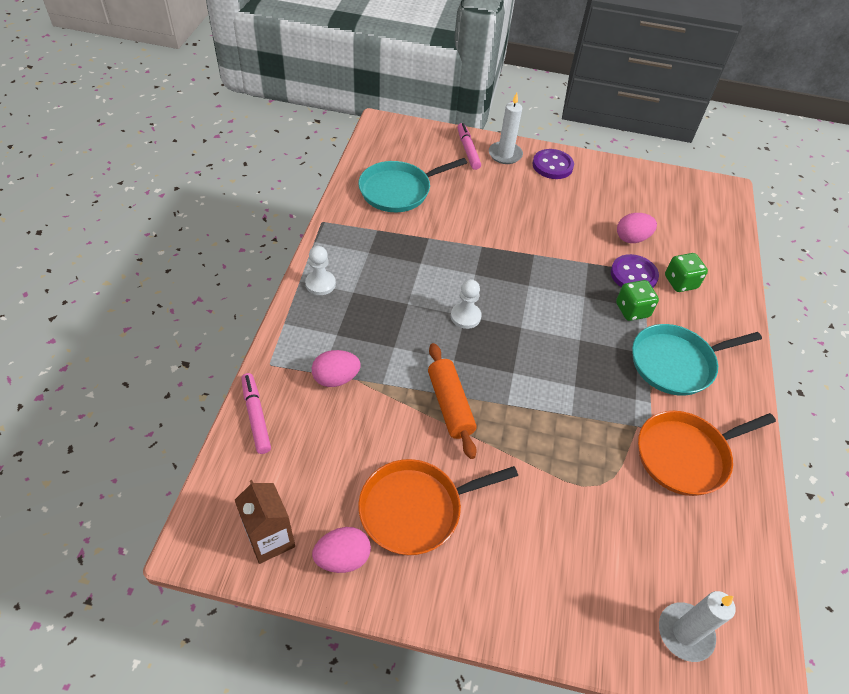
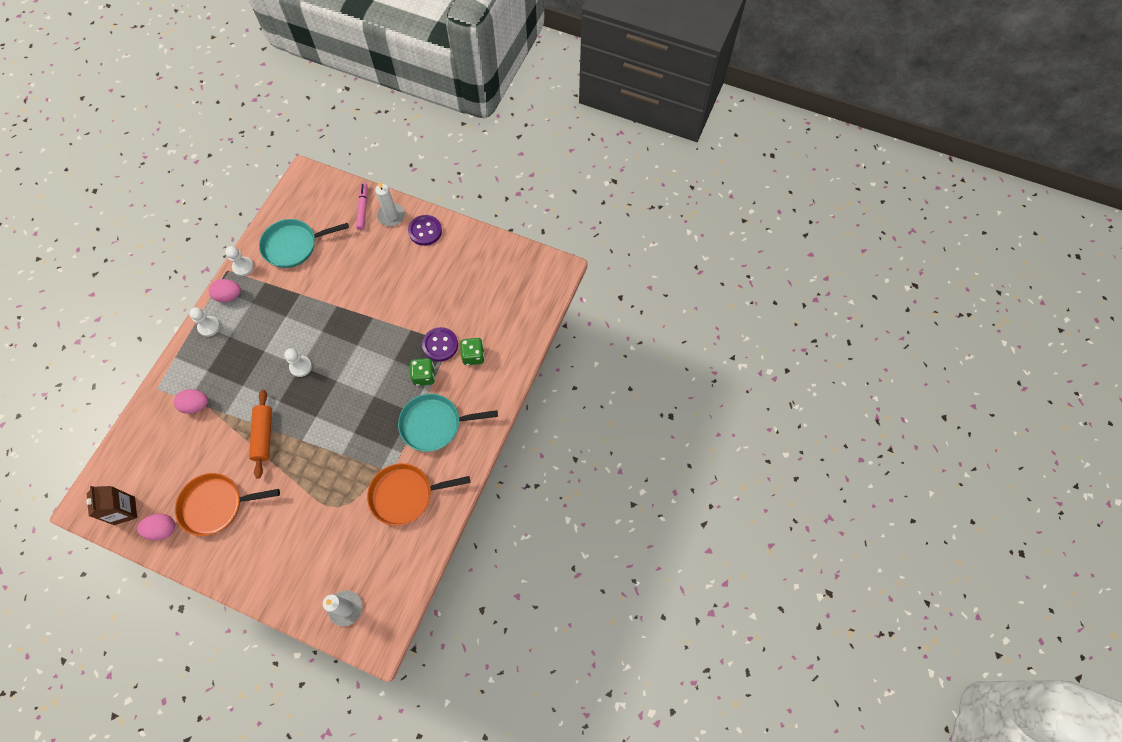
camera: 15 degrees right, 15 degrees up
(256, 416) = (138, 427): pink marker -> none
(342, 216) = (243, 267): none -> white pawn
(632, 238) = (455, 311): pink egg -> pink egg (229, 296)

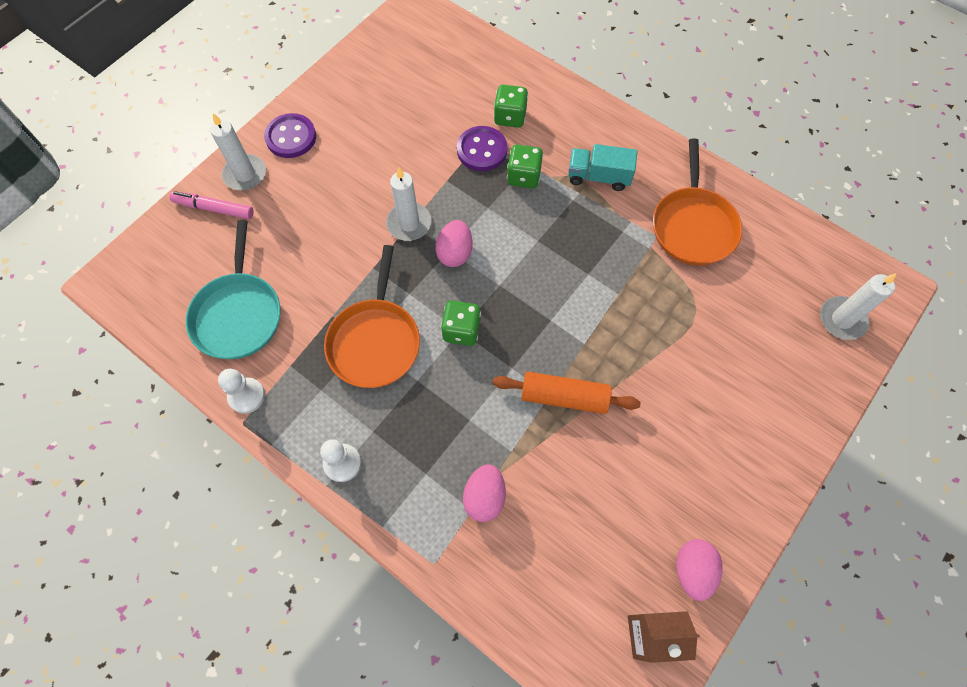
camera: 75 degrees left, 0 degrees up
(215, 505) = (665, 481): orange pan -> orange pan (375, 342)
(229, 296) = (294, 424): pink egg -> pink egg (455, 253)
(301, 366) = (461, 330): white pawn -> green dice
(372, 317) = (409, 223): none -> white candle
(434, 424) = (598, 177): turquoise pan -> turquoise truck

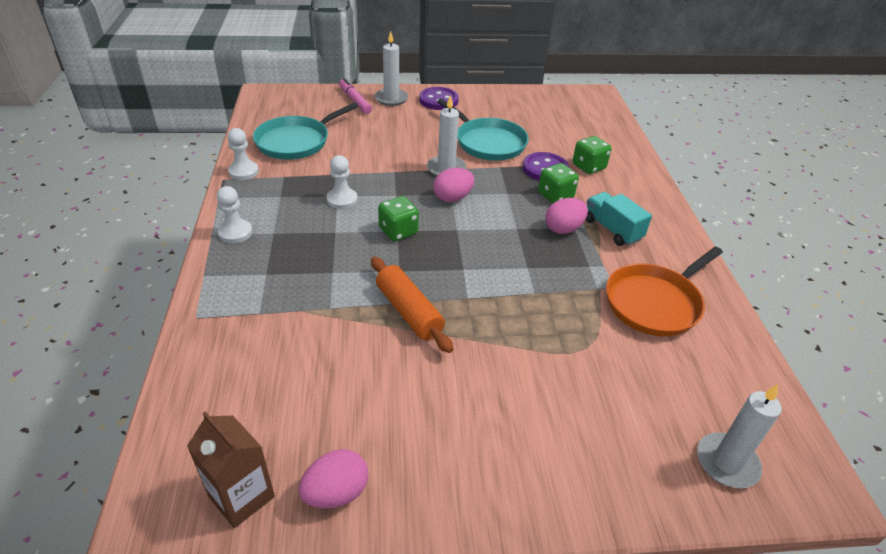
camera: 45 degrees right, 25 degrees down
(375, 342) = (342, 200): orange pan -> white pawn
(402, 158) = (488, 142): none -> turquoise pan
(484, 497) = (277, 314): pink egg -> pink egg (563, 229)

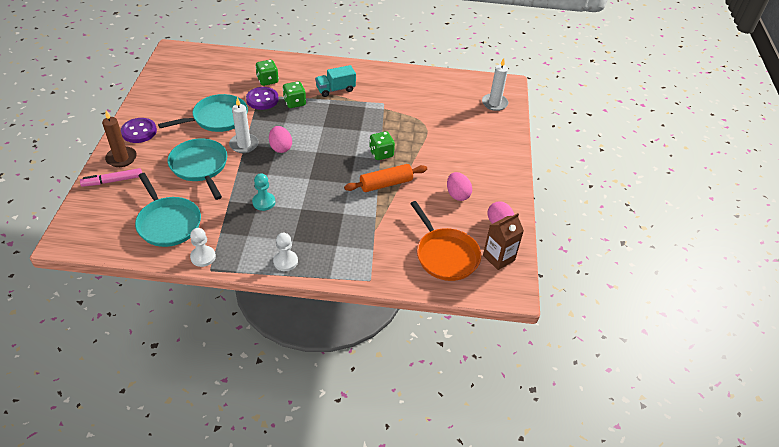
camera: 80 degrees left, 5 degrees up
(342, 200) = (264, 202): white pawn -> turquoise pawn
(391, 99) = (121, 158): white candle -> brown candle
(394, 145) = (200, 166): none -> turquoise pan
(398, 231) = (310, 178): green dice -> green dice (381, 154)
(563, 229) = (329, 108): pink egg -> pink egg (457, 194)
(655, 303) = (399, 93): orange pan -> orange pan (445, 255)

